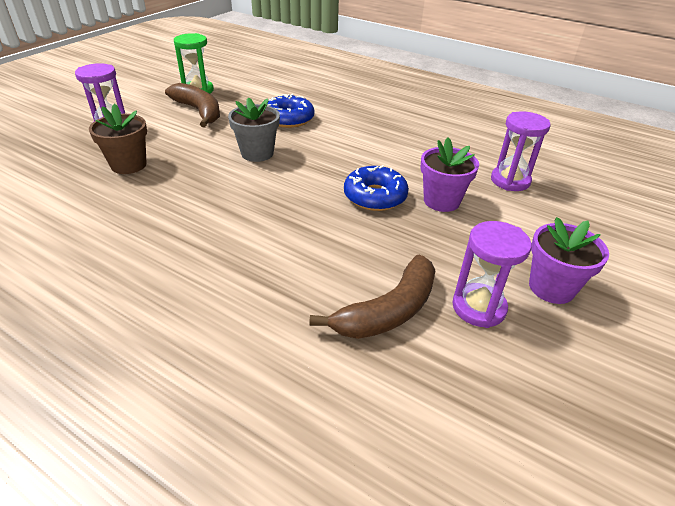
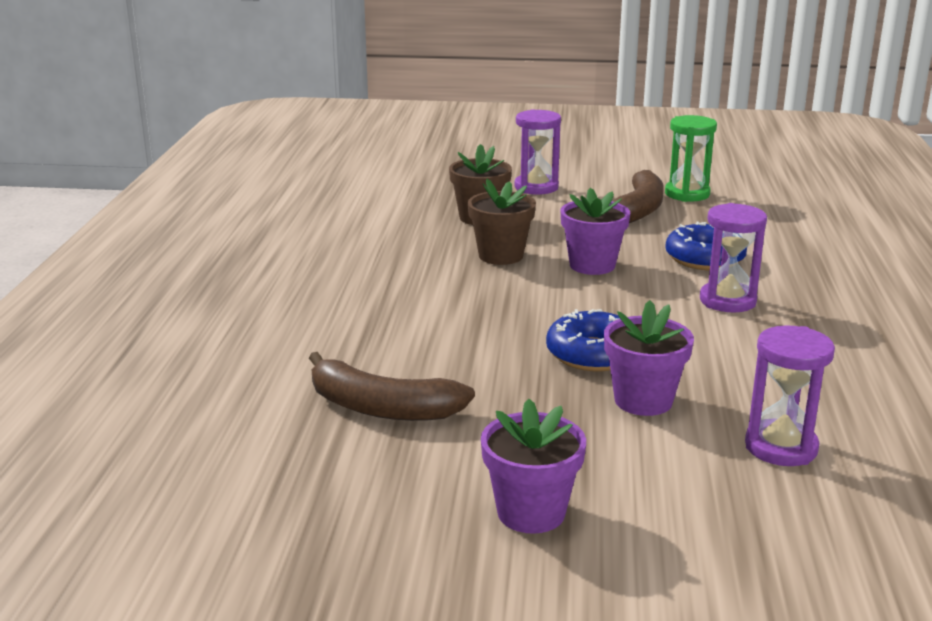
camera: 65 degrees right, 15 degrees down
(202, 179) = (501, 256): none -> brown flower pot
(257, 153) = (592, 265): grey flower pot -> purple flower pot
(478, 307) = (438, 462): purple hourglass -> purple hourglass (727, 301)

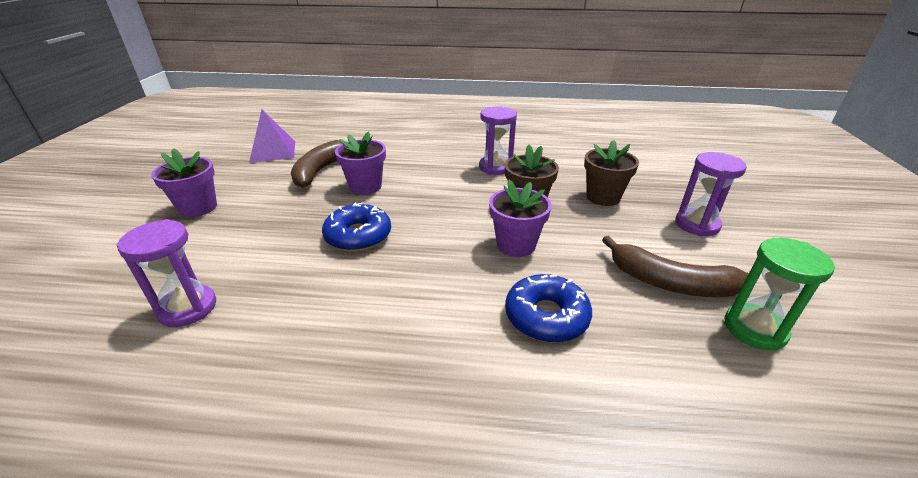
camera: 90 degrees right, 10 degrees up
(274, 479) = (273, 151): none -> purple pyramid
(643, 401) = (286, 252): purple flower pot -> purple flower pot (365, 186)
(727, 301) = (442, 318): purple hourglass -> purple hourglass (495, 167)

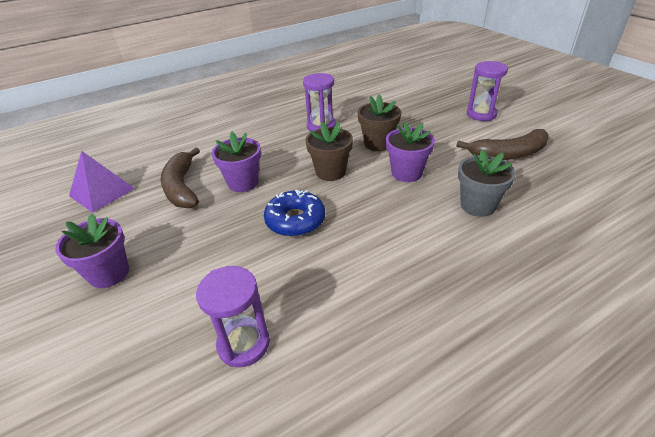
camera: 35 degrees left, 5 degrees up
(546, 316) = (478, 205): blue donut -> grey flower pot
(603, 197) = (414, 119): brown flower pot -> brown flower pot (330, 172)
(754, 329) = (567, 159): green hourglass -> none

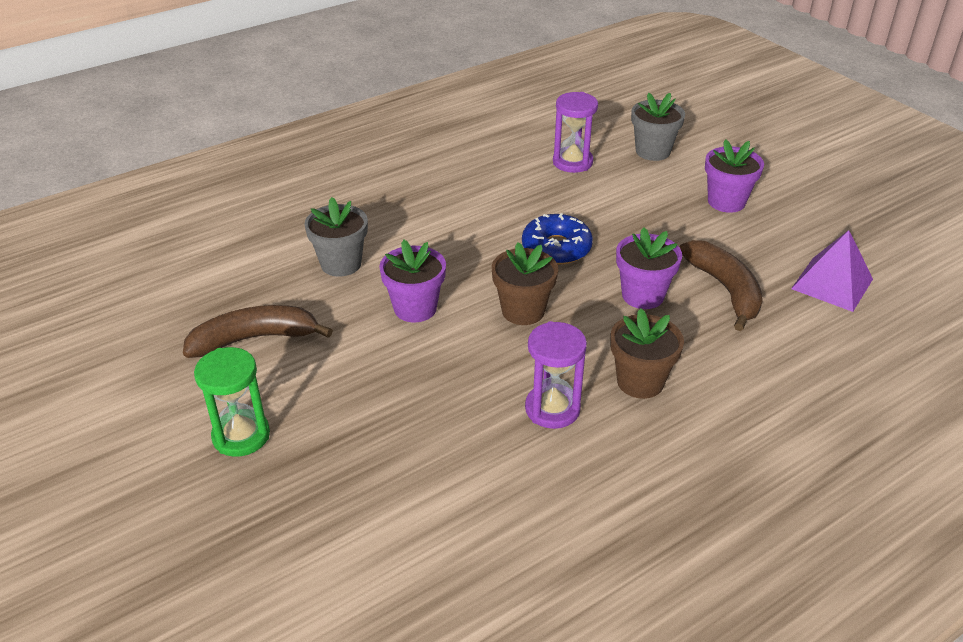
camera: 175 degrees right, 0 degrees up
(128, 366) = (652, 151): none -> grey flower pot
(378, 144) = (450, 363): brown flower pot -> brown flower pot (640, 382)
(481, 114) = (241, 436): purple hourglass -> green hourglass

